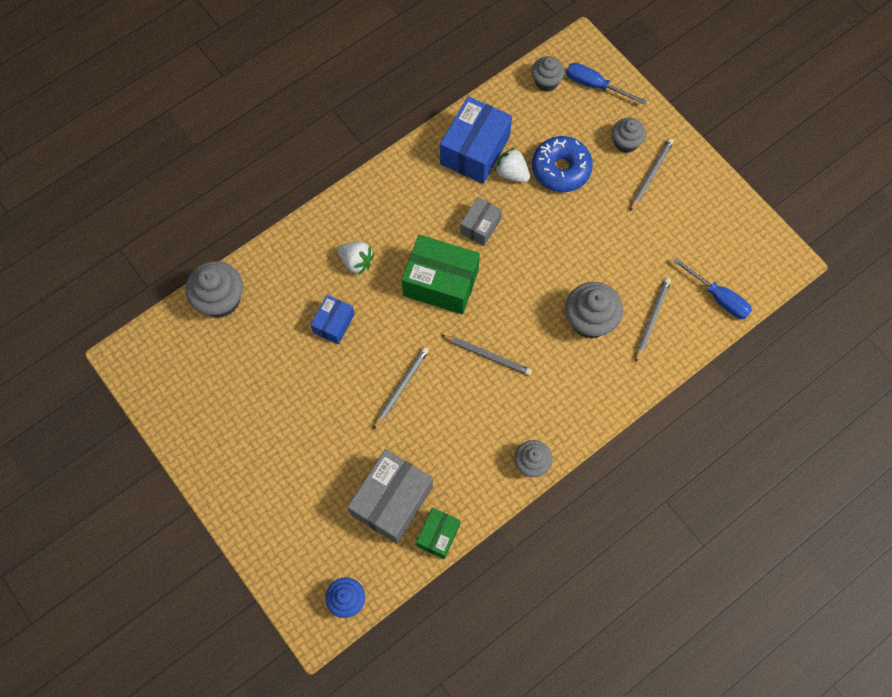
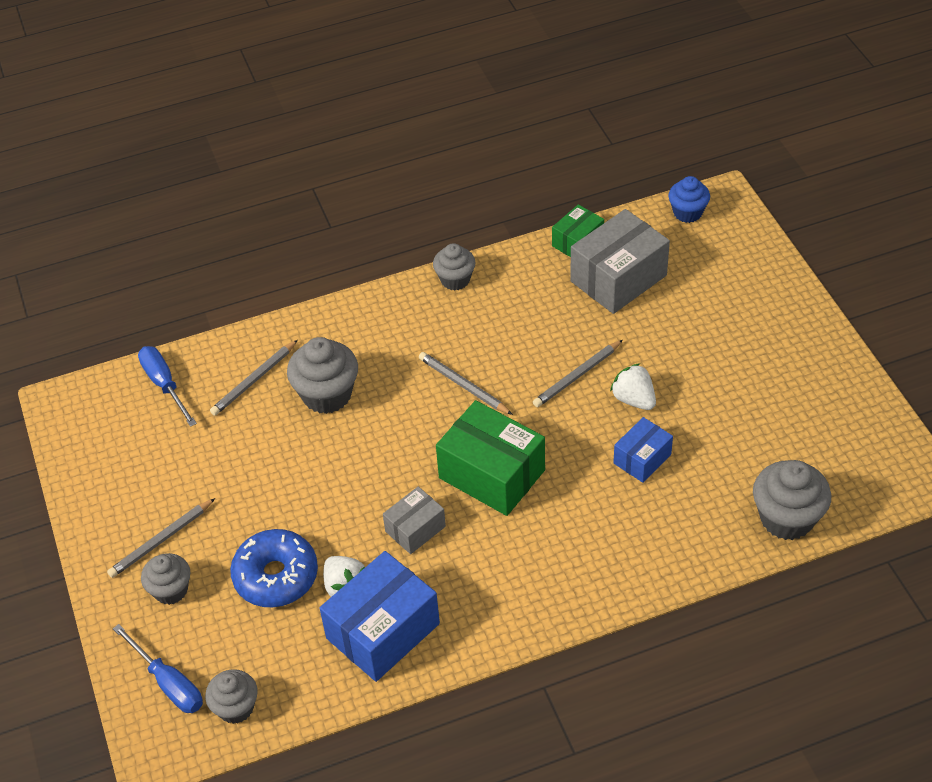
camera: 160 degrees left, 20 degrees down
(356, 261) = (594, 523): white strawberry -> white strawberry (634, 399)

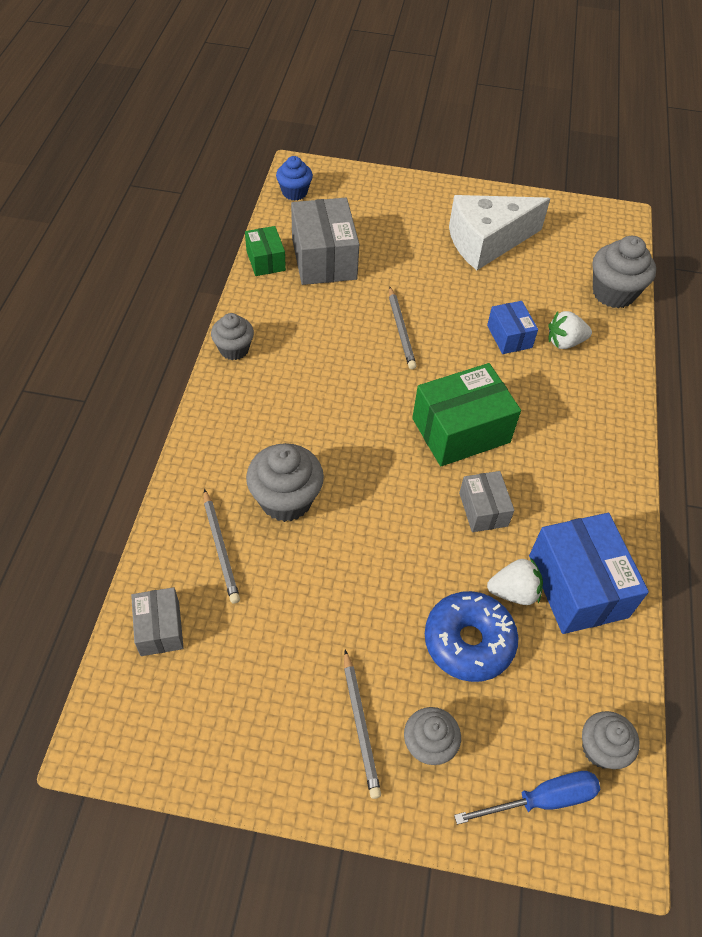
camera: 65 degrees left, 5 degrees up
(164, 385) = (160, 628): blue screwdriver -> grey box
(463, 385) = (354, 401): grey pencil -> none
(634, 399) = (449, 312): white strawberry -> white strawberry (564, 342)
(762, 384) = (487, 242): none -> white cheese

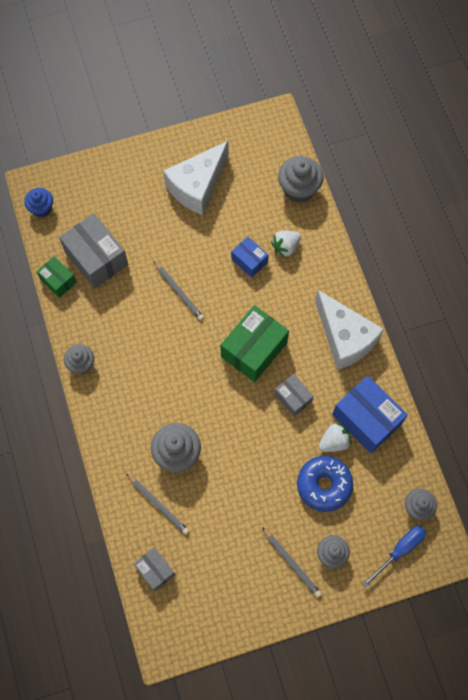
camera: 25 degrees left, 15 degrees up
(595, 473) = (345, 338): none -> white cheese

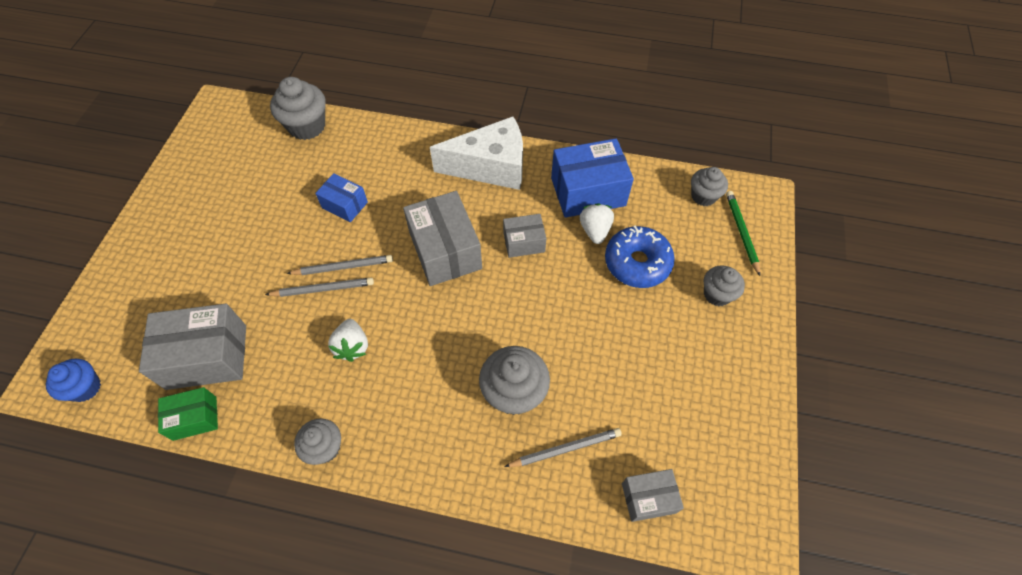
camera: 60 degrees left, 10 degrees down
(197, 186) = (220, 209): white cheese -> none
(249, 261) = (344, 205): blue box -> blue box turned 45 degrees clockwise
(254, 349) = (445, 250): green box -> grey box
(285, 247) = (357, 167): white strawberry -> white strawberry (352, 346)
(291, 563) = (710, 338): grey pencil -> grey pencil (343, 267)
(399, 550) = (741, 232): blue screwdriver -> green pencil

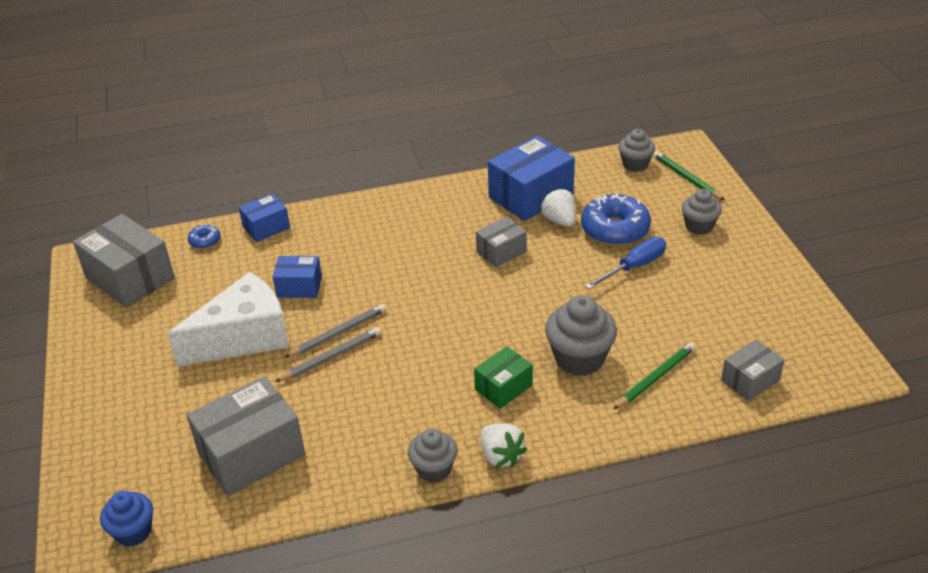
camera: 25 degrees left, 20 degrees down
(195, 418) = (280, 504): green box -> green box (503, 387)
(307, 126) = (205, 241): grey cupcake -> blue donut
(352, 346) = (398, 387): white strawberry -> white strawberry (501, 456)
(359, 132) = (266, 227): none -> blue box
(445, 250) = (431, 284): grey box -> grey box (130, 278)
(491, 167) = (424, 209): white cheese -> white cheese (244, 337)
(565, 449) = (655, 378): grey pencil -> green pencil
(627, 313) = (634, 267): none -> blue screwdriver

